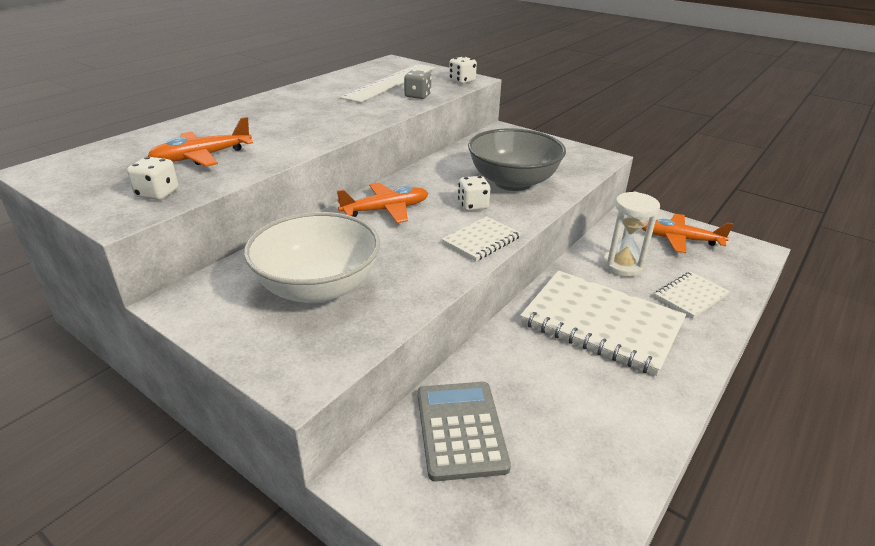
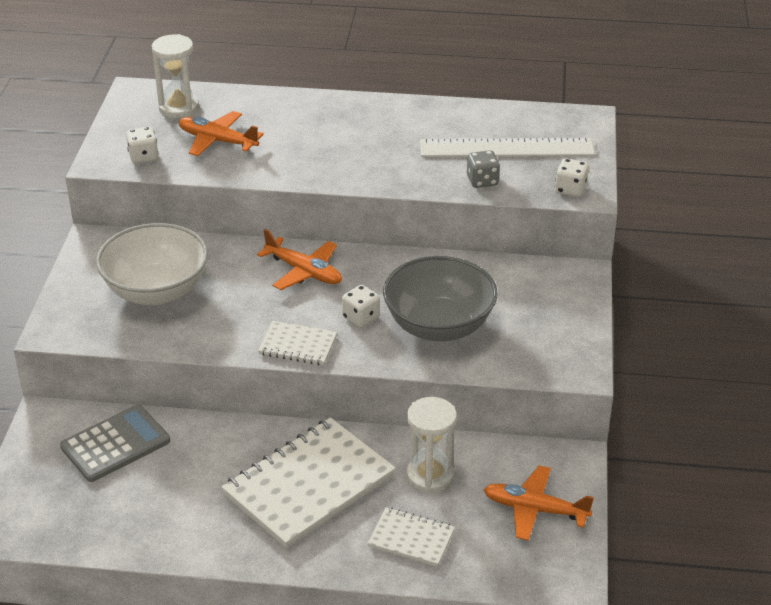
camera: 60 degrees right, 5 degrees up
(115, 159) = (179, 108): none -> white hourglass
(601, 324) = (309, 485): white notebook -> white notebook turned 45 degrees clockwise
(679, 239) = (534, 509): orange plane -> orange plane turned 60 degrees counterclockwise

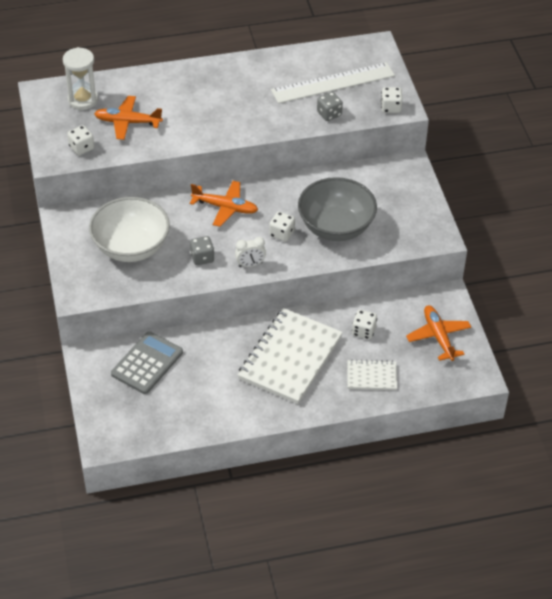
camera: 20 degrees left, 10 degrees up
(239, 323) = (202, 258): none -> grey dice
(298, 345) = (250, 264): white notebook -> white clock
(430, 476) = (363, 331): white hourglass -> white dice
(534, 509) = (438, 336): orange plane -> orange plane turned 75 degrees clockwise

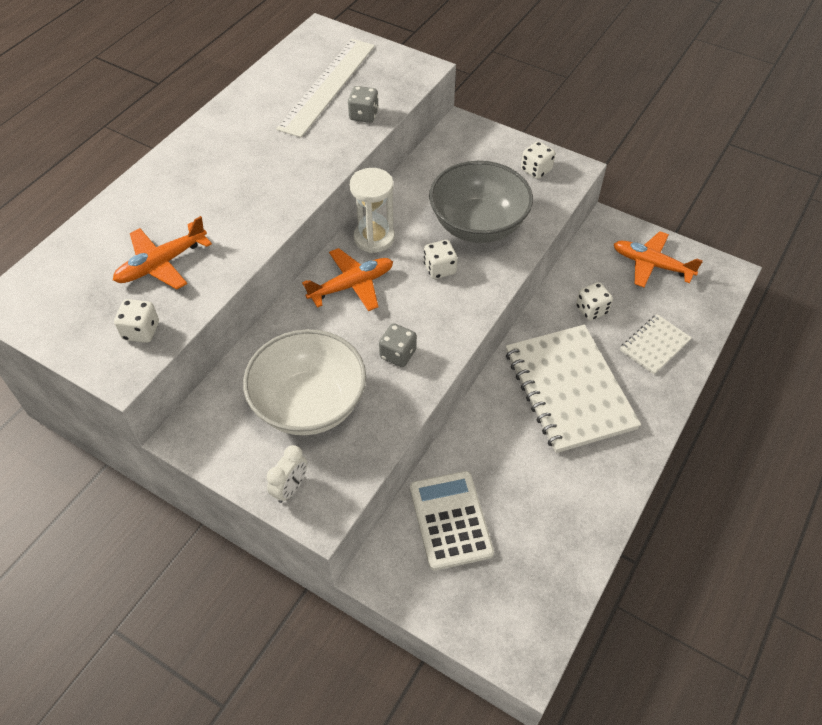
camera: 45 degrees left, 5 degrees up
(83, 100) = (73, 276): white hourglass -> white hourglass (374, 238)
(147, 363) = (450, 520): grey calculator -> white calculator
(250, 264) = (453, 322): white clock -> white clock (290, 488)
(390, 107) = (410, 74): white dice -> white dice (536, 170)

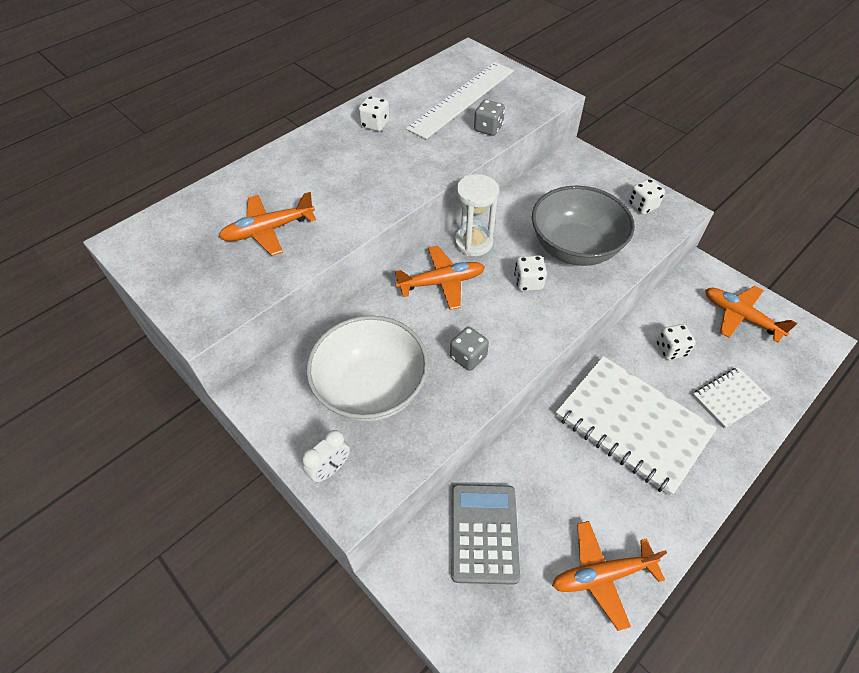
camera: 15 degrees right, 0 degrees up
(141, 331) = (230, 288): white dice -> white dice (375, 124)
(450, 520) = (484, 533): white calculator -> grey calculator
(568, 531) = (602, 575): none -> orange plane
(569, 390) = (632, 425): white notebook -> white notebook turned 45 degrees counterclockwise

